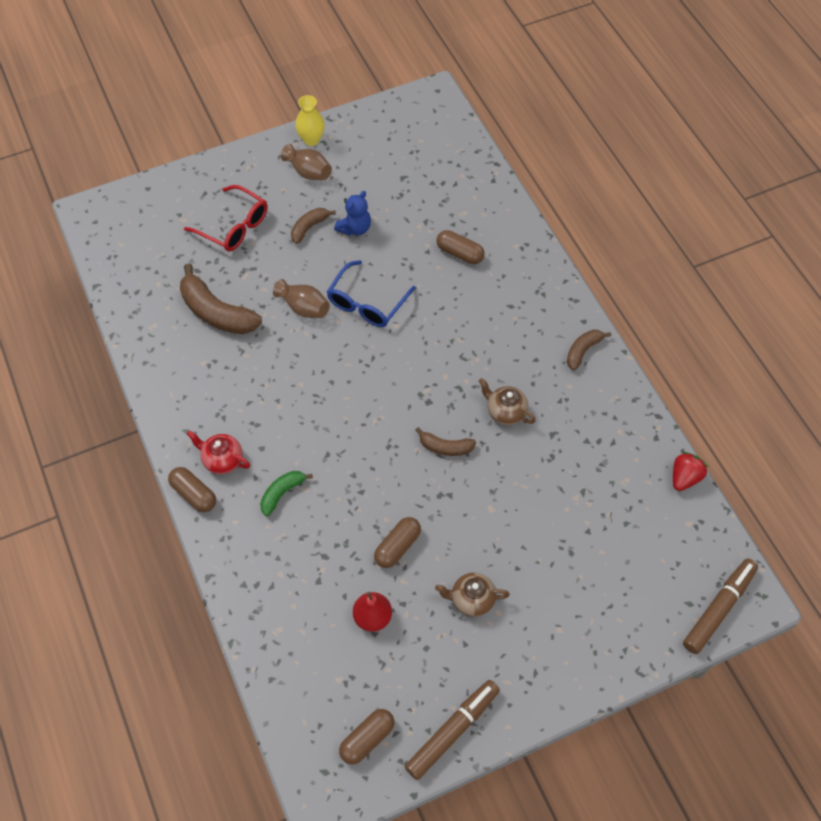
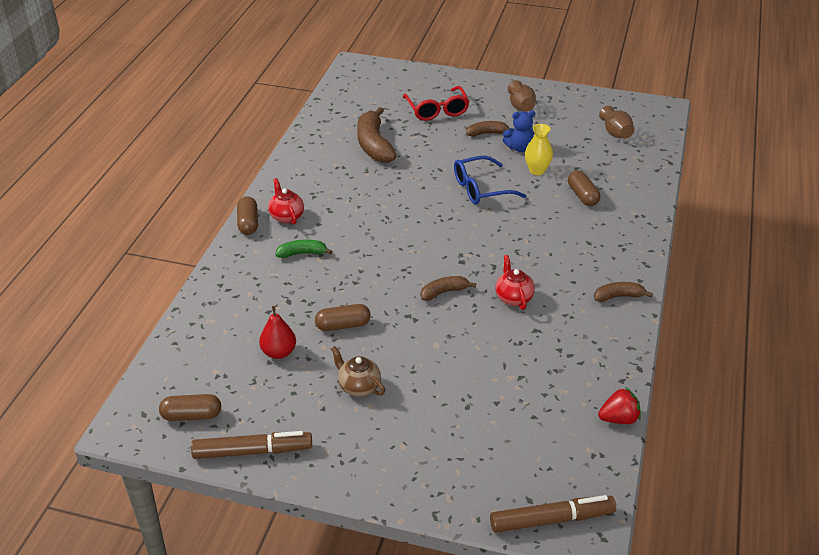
camera: 40 degrees right, 20 degrees down
(304, 308) = (434, 170): brown vase -> brown vase (615, 133)
(311, 139) = (542, 92): yellow vase -> yellow vase (537, 170)
(445, 447) = (444, 292): brown banana -> brown banana turned 105 degrees clockwise
(505, 412) = (513, 298): brown teapot -> red teapot

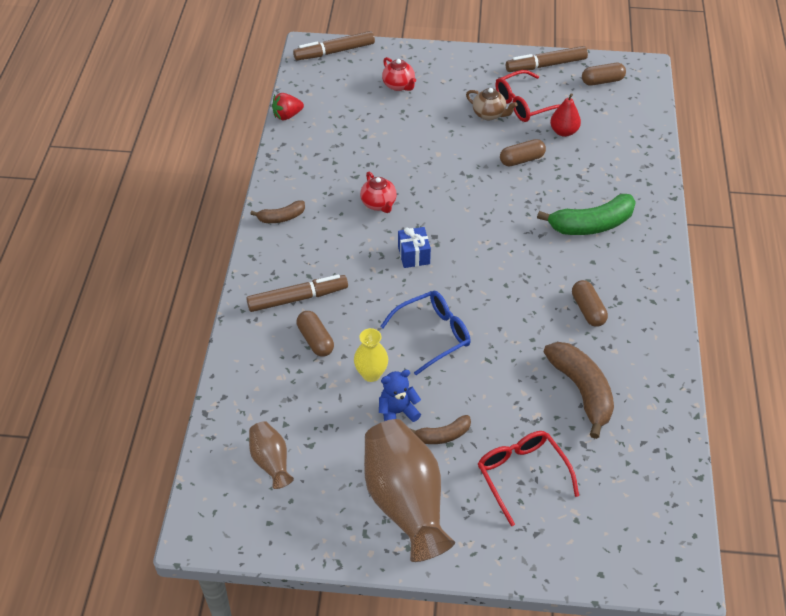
camera: 170 degrees right, 10 degrees up
(248, 223) = (664, 253): brown capsule -> brown capsule (588, 310)
(286, 216) = (630, 267): red teapot -> red teapot (399, 85)
(302, 253) = (591, 225): green banana -> green banana, size x1.83
(308, 395) = (525, 104): none -> red glasses
(444, 292) = (443, 201): brown banana -> none
(485, 247) = (413, 255): none -> blue gift
(521, 107) = (405, 502): brown vase -> brown vase, size x1.99
(599, 226) = (298, 298): none -> brown marker

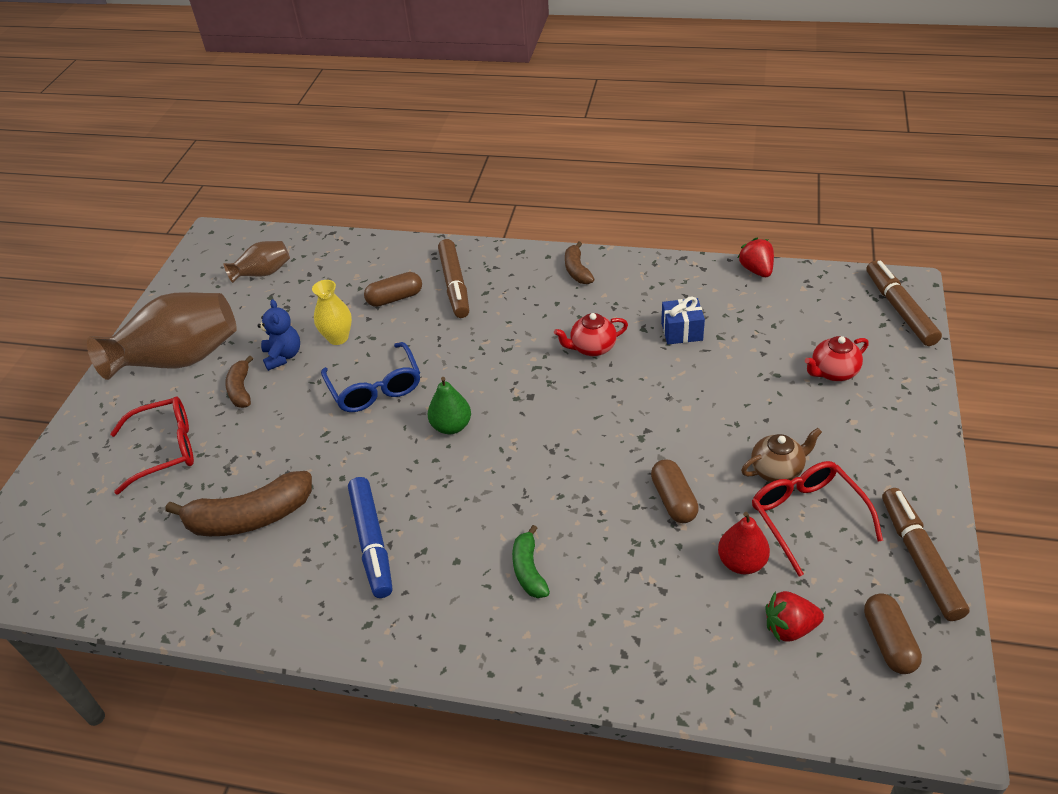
camera: 100 degrees right, 5 degrees down
(413, 255) = (501, 376): blue gift -> blue gift (681, 331)
(471, 279) = (451, 426): none -> green pear
(489, 114) = (777, 470): brown teapot -> brown teapot turned 150 degrees counterclockwise
(588, 310) = (372, 542): brown capsule -> blue marker
(591, 225) = (529, 570): green banana -> green banana, size x0.55
(603, 115) = (789, 627): none -> red strawberry

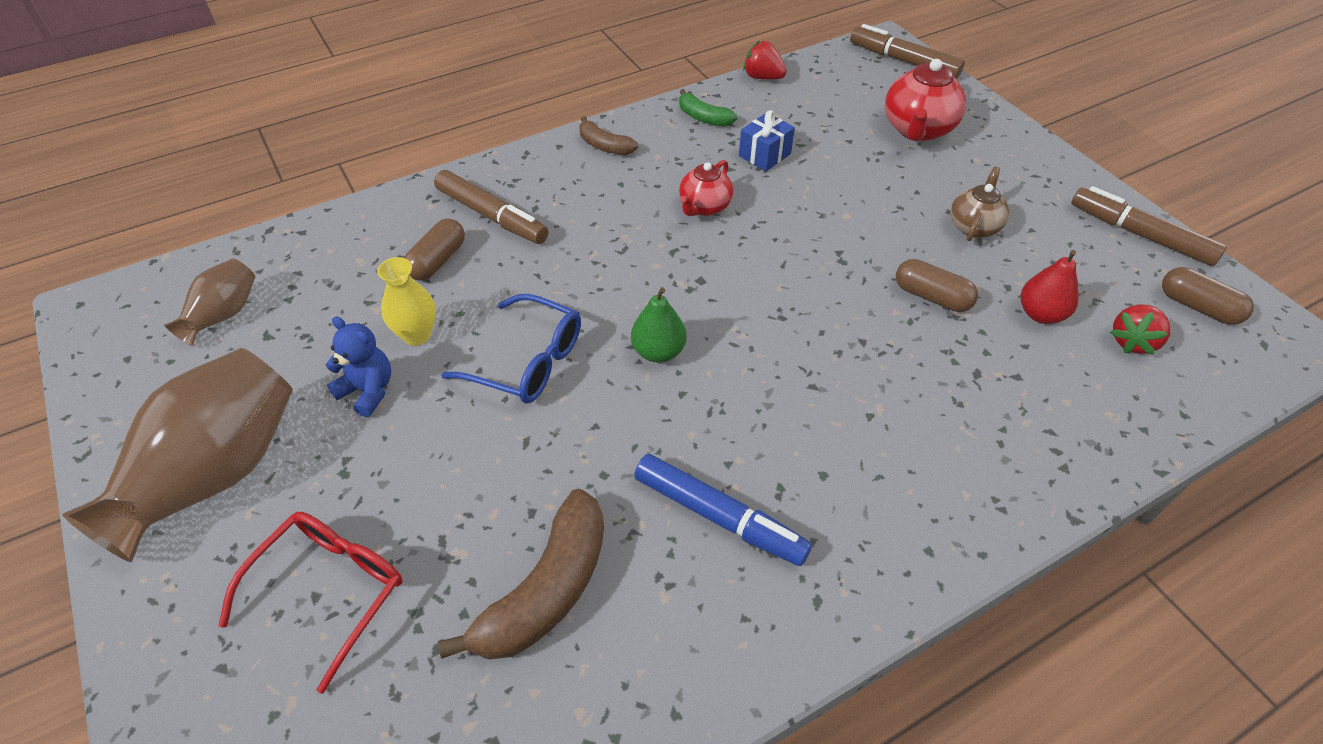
camera: 45 degrees left, 5 degrees up
(241, 389) = (355, 458): brown banana -> none
(529, 570) = (896, 436): green banana -> green banana (703, 117)
(808, 518) = (1039, 250): red glasses -> none
(833, 372) = (917, 130): red teapot -> red teapot, size x1.58

